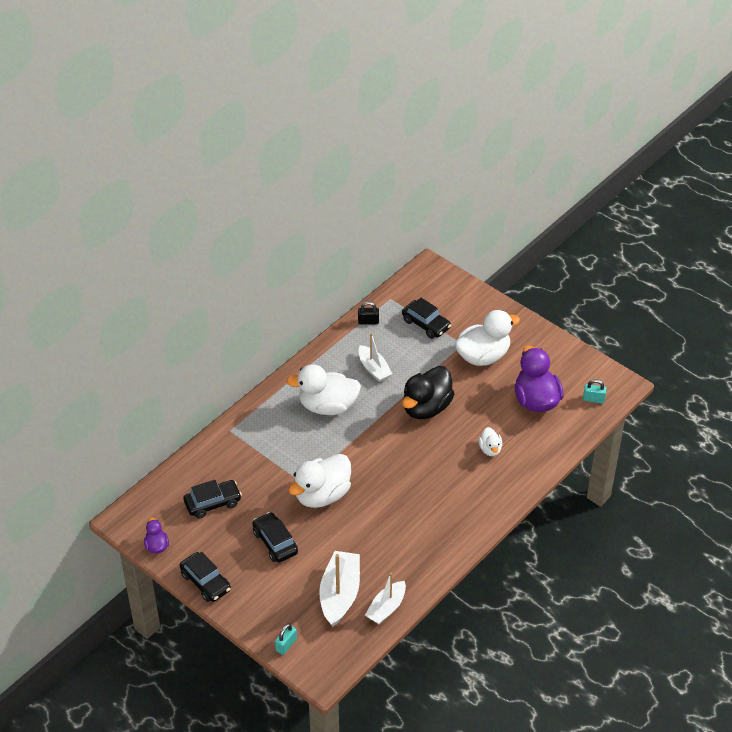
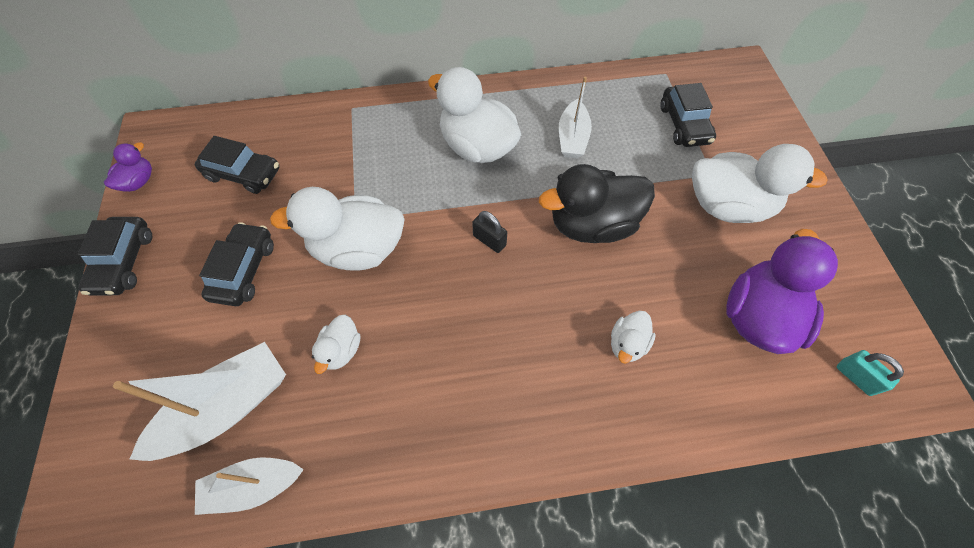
camera: 40 degrees right, 15 degrees up
(286, 645) = (89, 428): turquoise padlock -> none
(365, 539) = (341, 350): none -> white duck
(368, 321) = (616, 83): black padlock -> black padlock (489, 240)

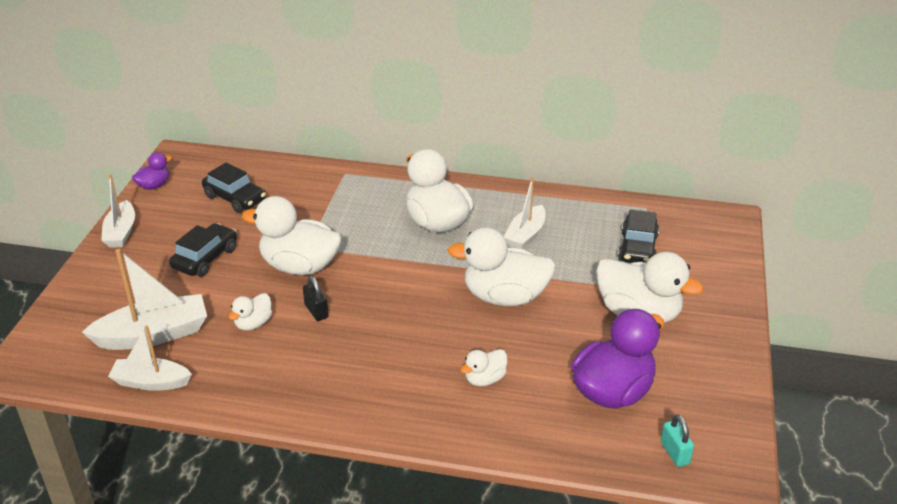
camera: 20 degrees right, 25 degrees down
(124, 262) = (121, 232): black car -> white boat
(489, 240) = (409, 286): black padlock -> black padlock (316, 311)
(591, 224) = (504, 297): black duck -> white duck

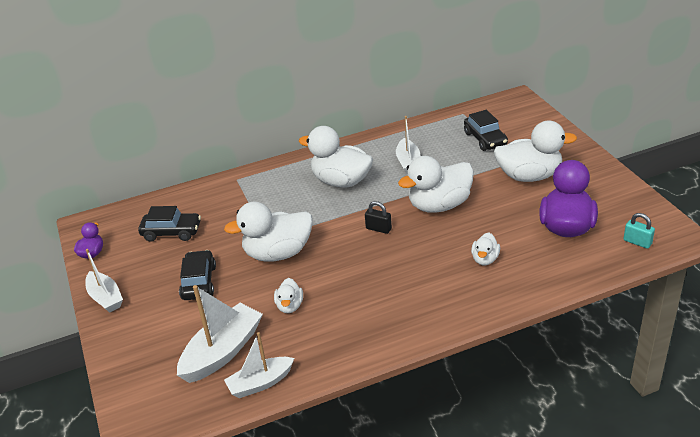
camera: 30 degrees left, 0 degrees up
(316, 311) = (325, 275): black padlock -> black padlock (378, 229)

